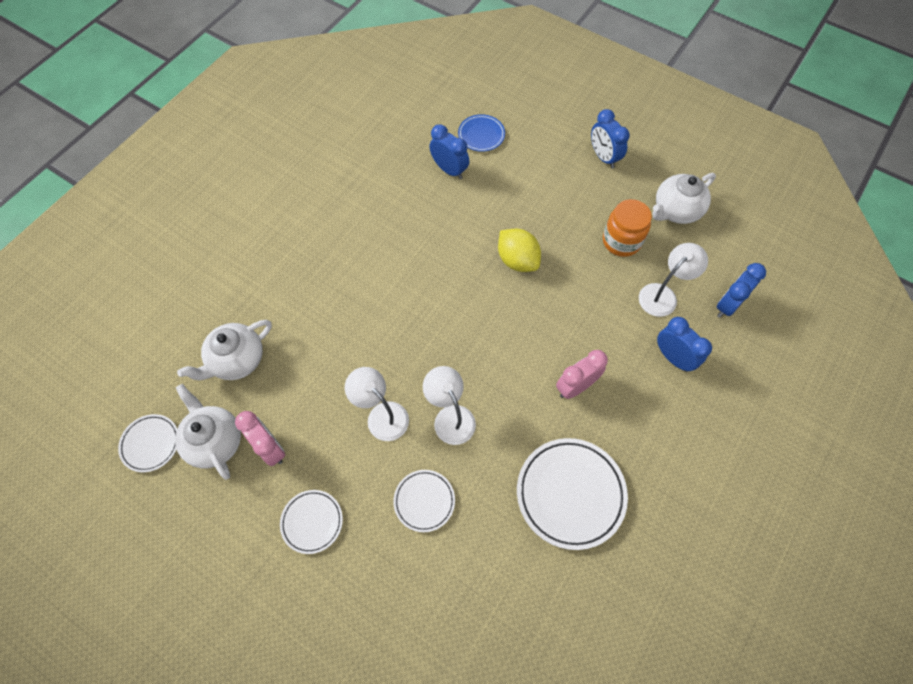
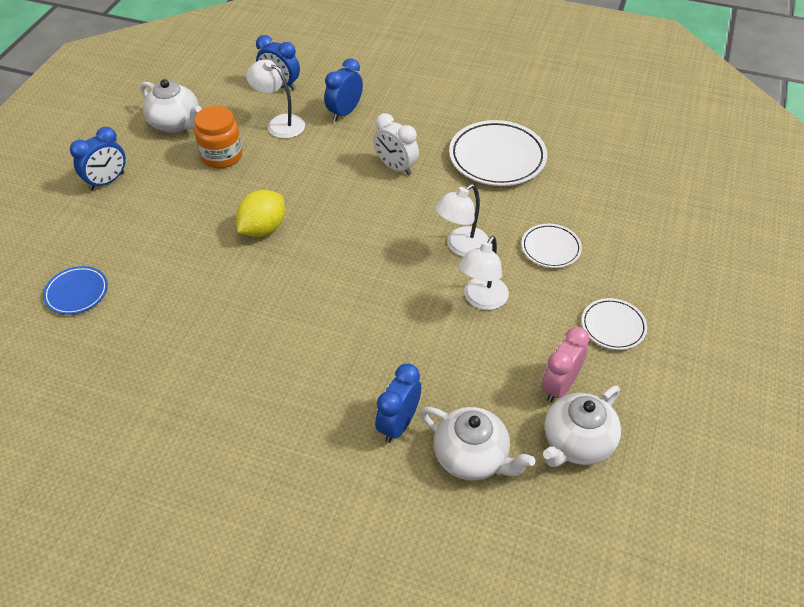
camera: 105 degrees left, 15 degrees down
(150, 444) = (611, 511): white plate -> none
(449, 170) = (138, 313): blue clock -> blue clock (398, 424)
(575, 386) = (396, 167): pink clock -> white clock

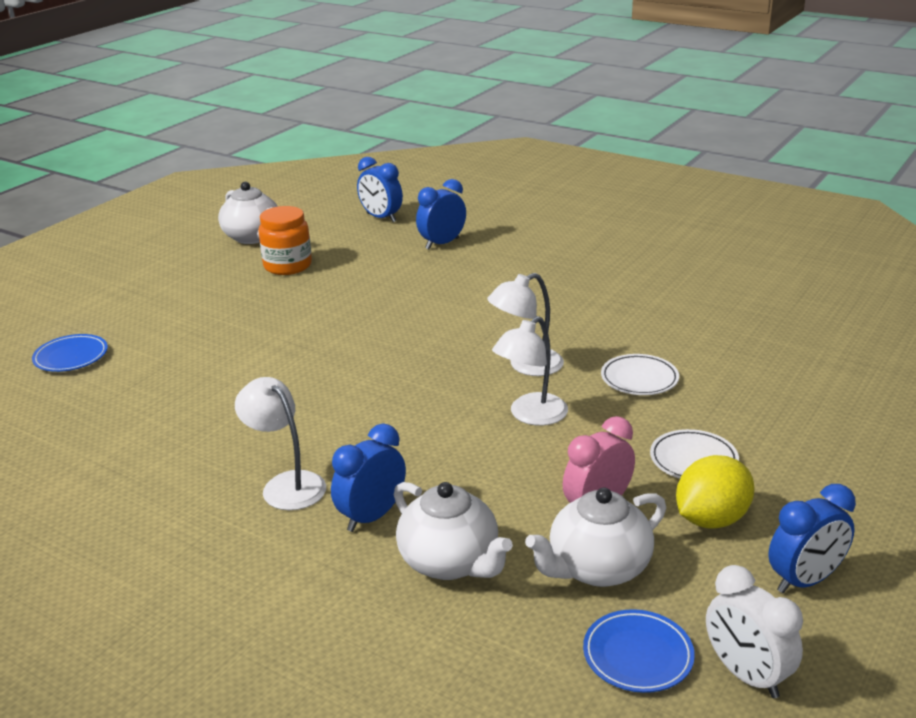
camera: 15 degrees right, 20 degrees down
(107, 181) = (155, 274): blue clock -> blue clock (804, 581)
(263, 229) = (301, 327): yellow lemon -> yellow lemon (711, 519)
(279, 123) = (364, 246): white lamp -> white lamp (286, 484)
(396, 167) = (479, 292): white clock -> white clock (746, 675)
(497, 158) = (605, 295): white plate -> none
(626, 515) = (637, 655): none -> blue plate

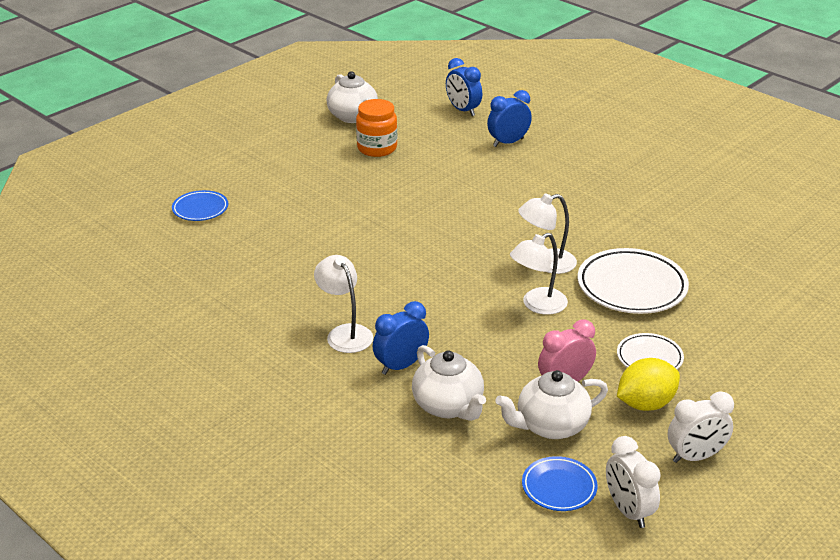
camera: 10 degrees right, 5 degrees up
(639, 379) = (631, 287): white plate -> white plate, size x1.79
(804, 581) = (695, 456): blue clock -> white clock

